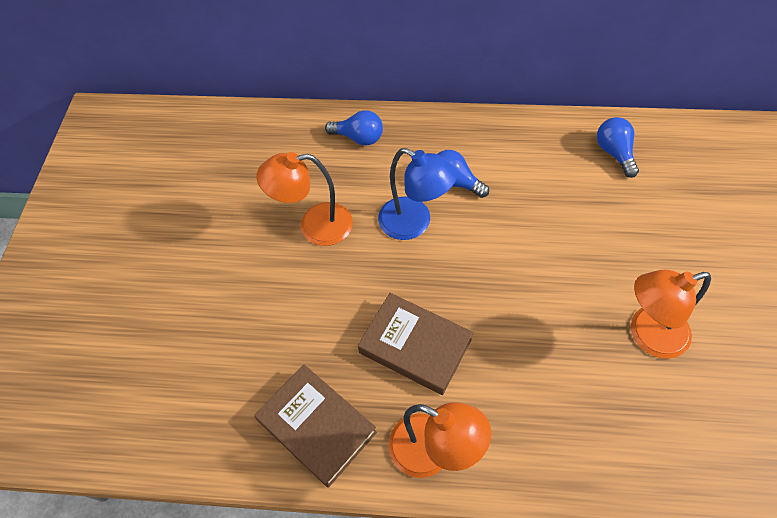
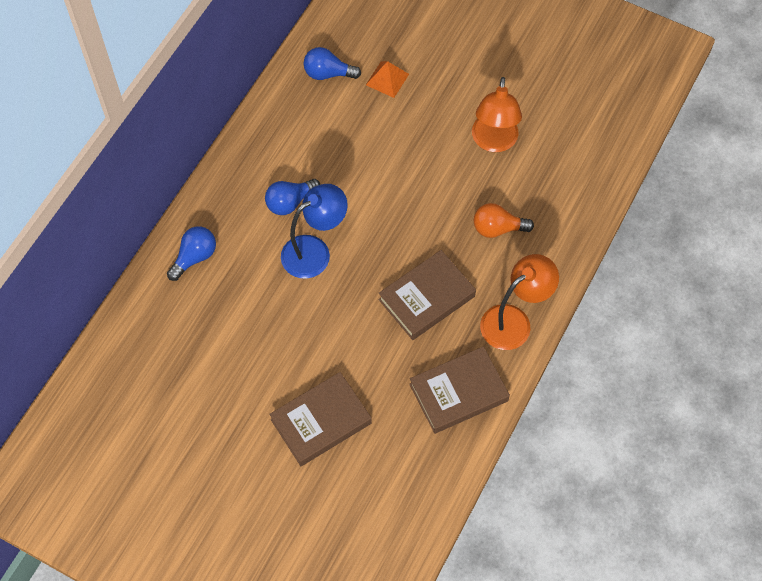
camera: 70 degrees left, 5 degrees up
(234, 306) = (321, 421): none -> brown book
(315, 226) = (274, 330): orange lamp -> none
(541, 385) = (497, 228): none -> orange light bulb
(647, 203) = (387, 79): none -> orange pyramid

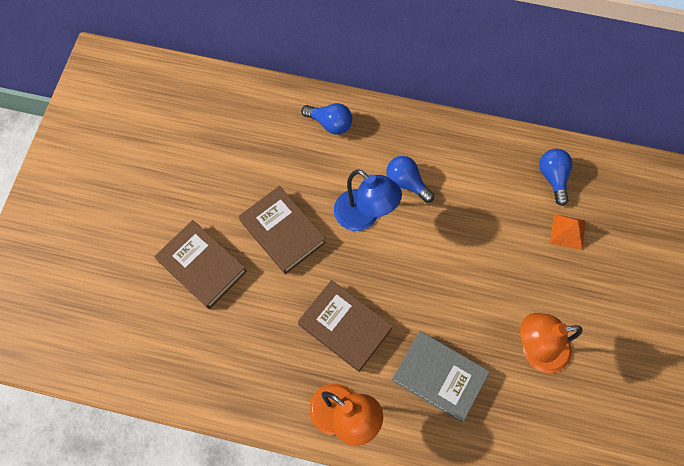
camera: 75 degrees right, 5 degrees up
(458, 393) = (255, 380): brown book -> brown book (282, 232)
(497, 228) = (439, 377): orange light bulb -> grey book

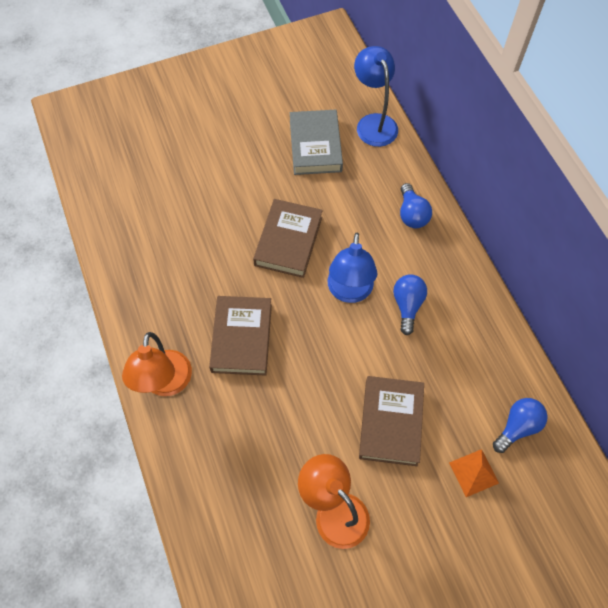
camera: 55 degrees right, 5 degrees down
(202, 266) = (217, 205): brown book -> brown book (390, 422)
(222, 91) = (373, 123): none -> blue lamp
(439, 377) = (251, 440): grey book -> grey book (315, 146)

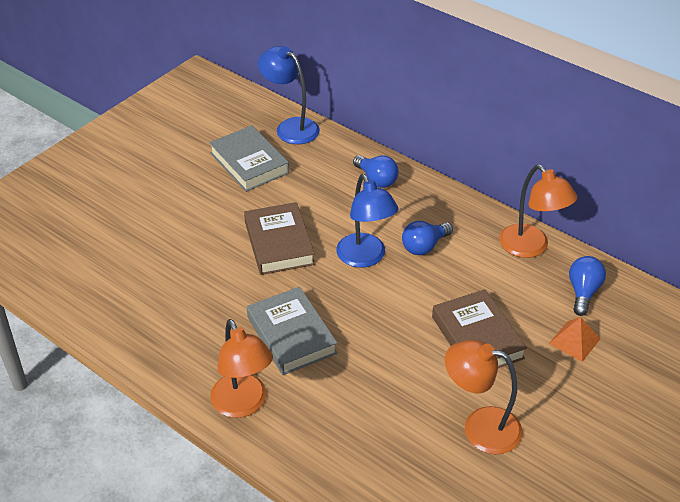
camera: 30 degrees left, 20 degrees down
(241, 338) = (291, 335): brown book -> grey book
(407, 305) = (424, 246): blue light bulb -> blue light bulb turned 105 degrees counterclockwise
(502, 355) = (530, 247): none -> orange lamp

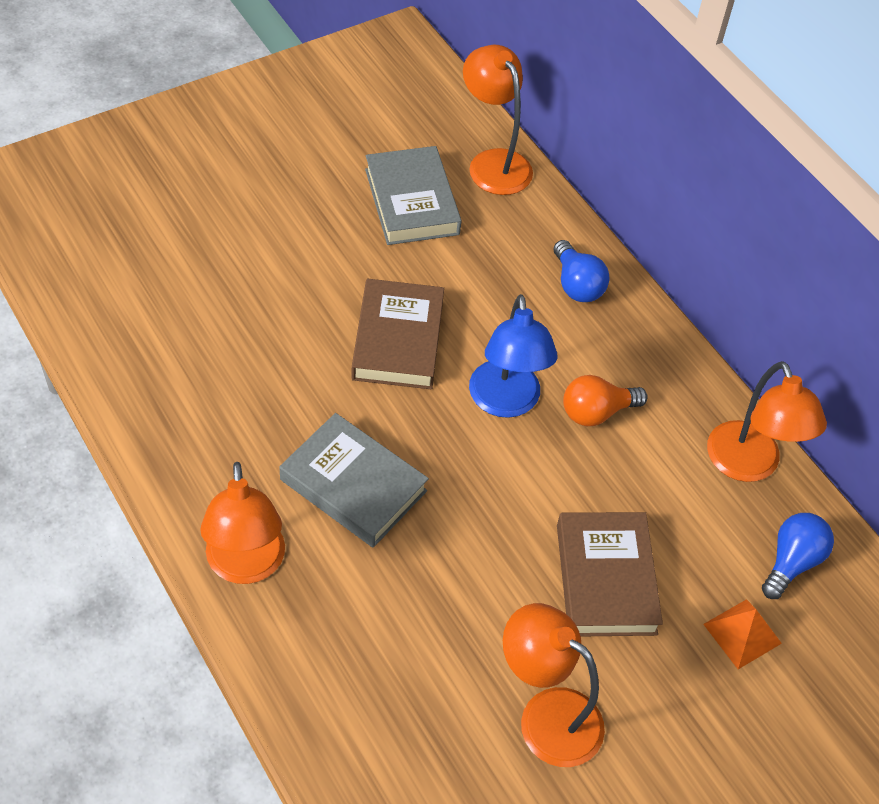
camera: 15 degrees right, 10 degrees up
(290, 127) = (493, 162): blue lamp -> orange lamp
(291, 335) = (353, 485): grey book -> grey book turned 45 degrees counterclockwise
(424, 246) = (596, 412): blue light bulb -> orange light bulb

